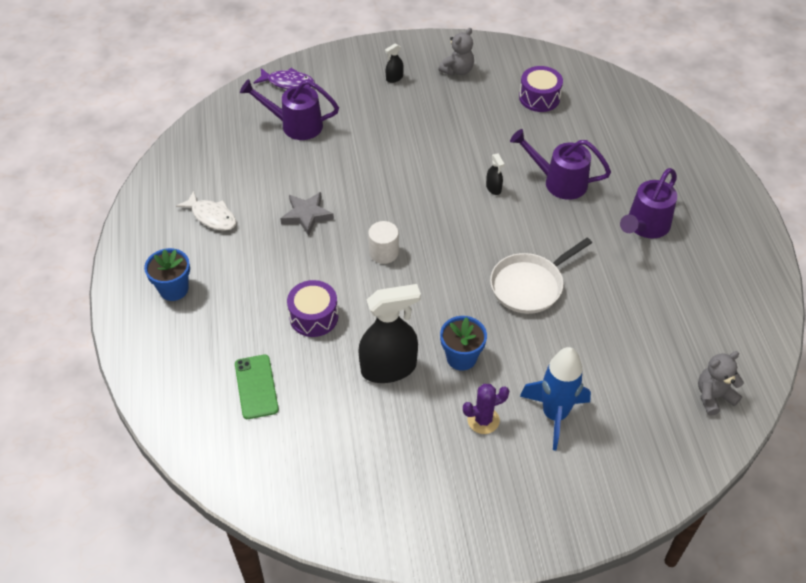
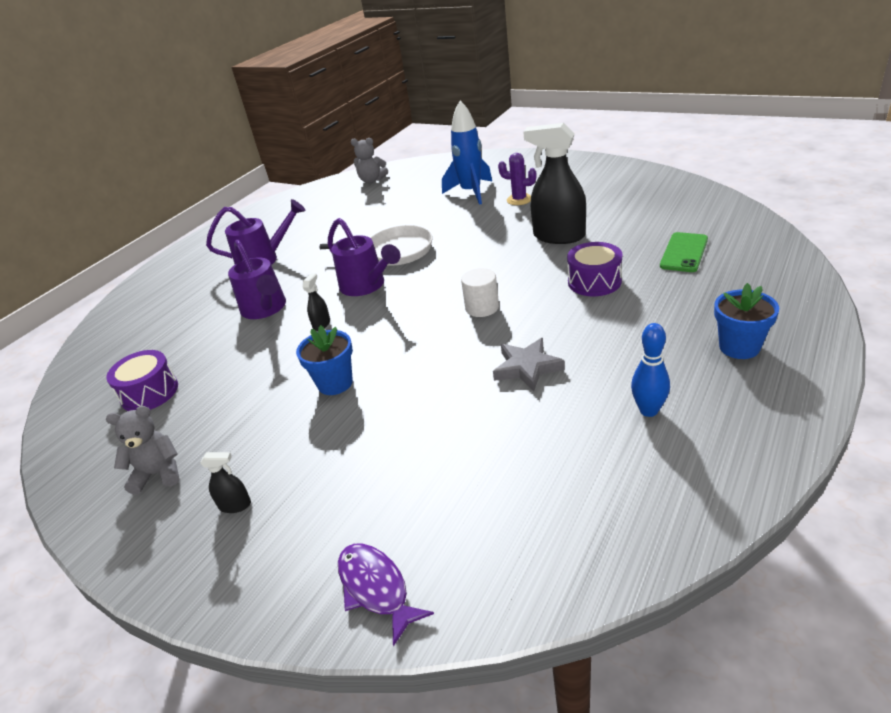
camera: 135 degrees left, 15 degrees down
(212, 216) = (648, 410): white fish -> blue bowling pin
(295, 125) = (437, 495): purple watering can -> purple watering can (366, 286)
(461, 357) = (497, 228): blue flower pot -> blue flower pot (335, 383)

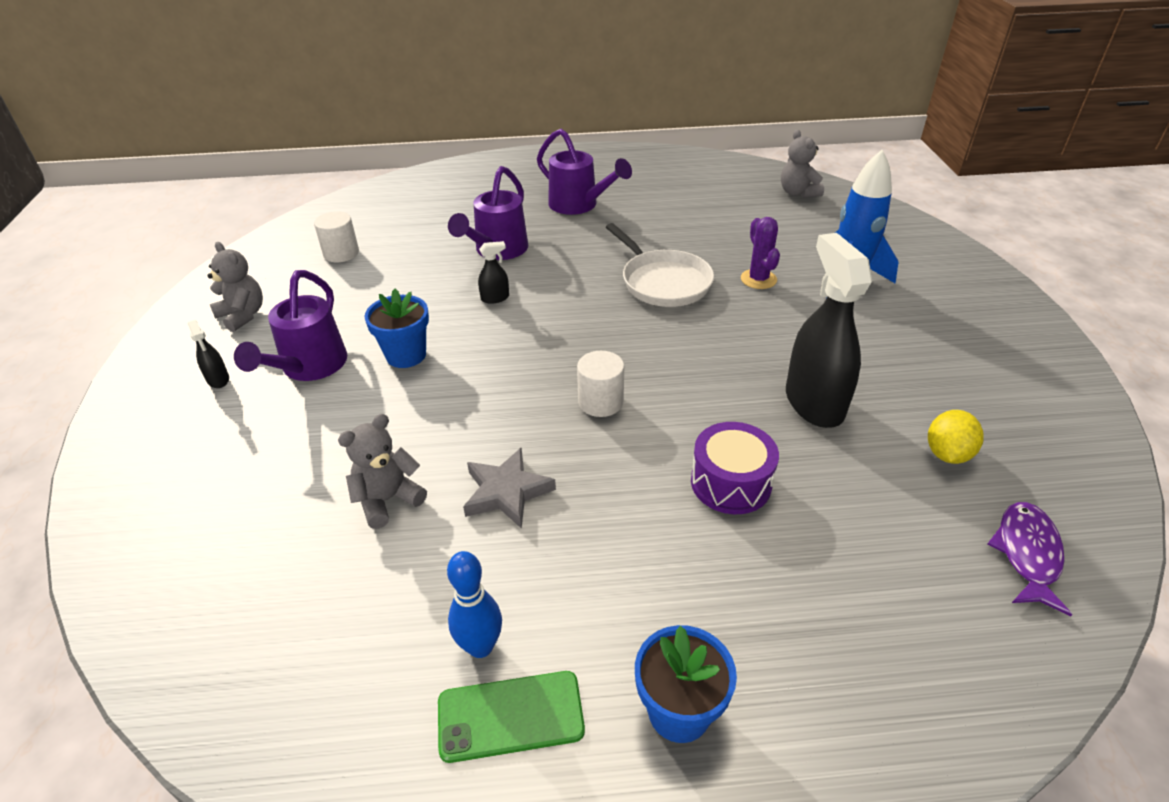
camera: 50 degrees right, 5 degrees up
(149, 393) = (341, 253): purple drum -> white cylinder
(366, 286) = (582, 294): purple watering can -> purple watering can (309, 367)
(376, 588) = (138, 522): purple fish -> purple fish (1027, 554)
(485, 426) = (388, 500): none -> grey teddy bear
(519, 200) = (872, 327): purple cactus -> purple cactus (758, 279)
(631, 213) = (947, 454): none -> yellow lemon
(684, 252) = (887, 557): green phone -> green phone (510, 716)

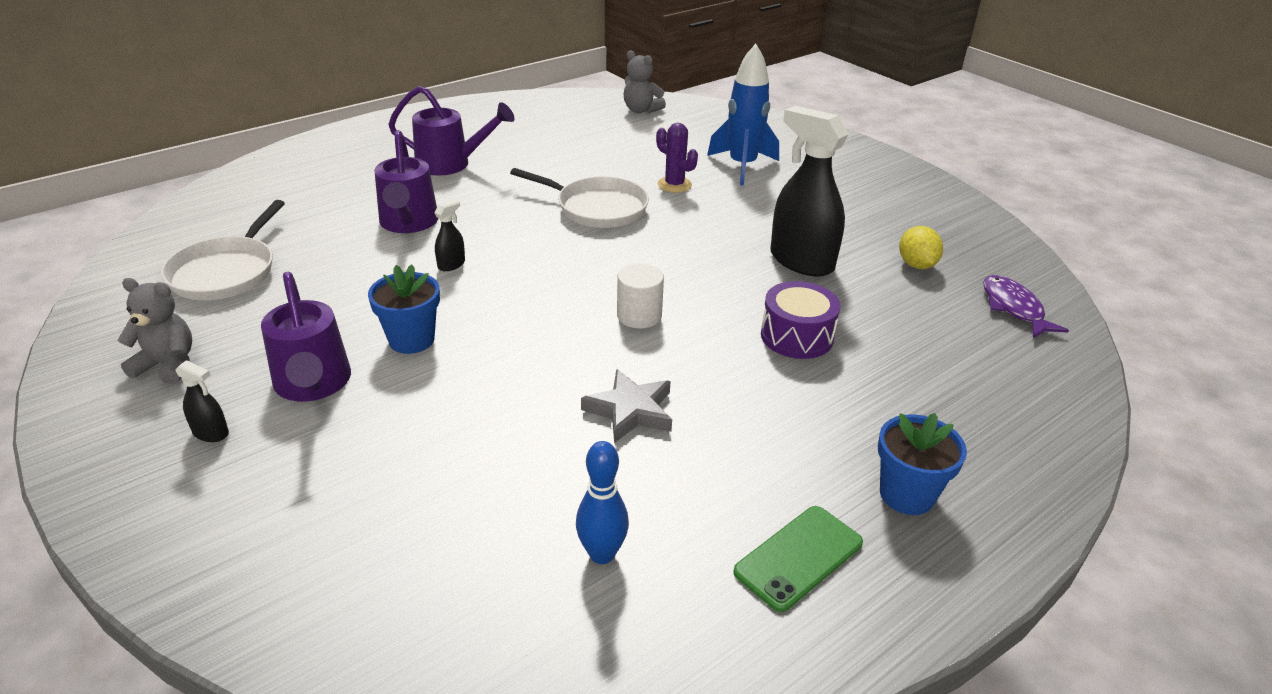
camera: 35 degrees left, 5 degrees down
(341, 253) = (226, 272): white cylinder -> white pan
(388, 500) = (528, 460): grey teddy bear -> none
(480, 646) = (727, 525): blue bowling pin -> blue bowling pin (602, 554)

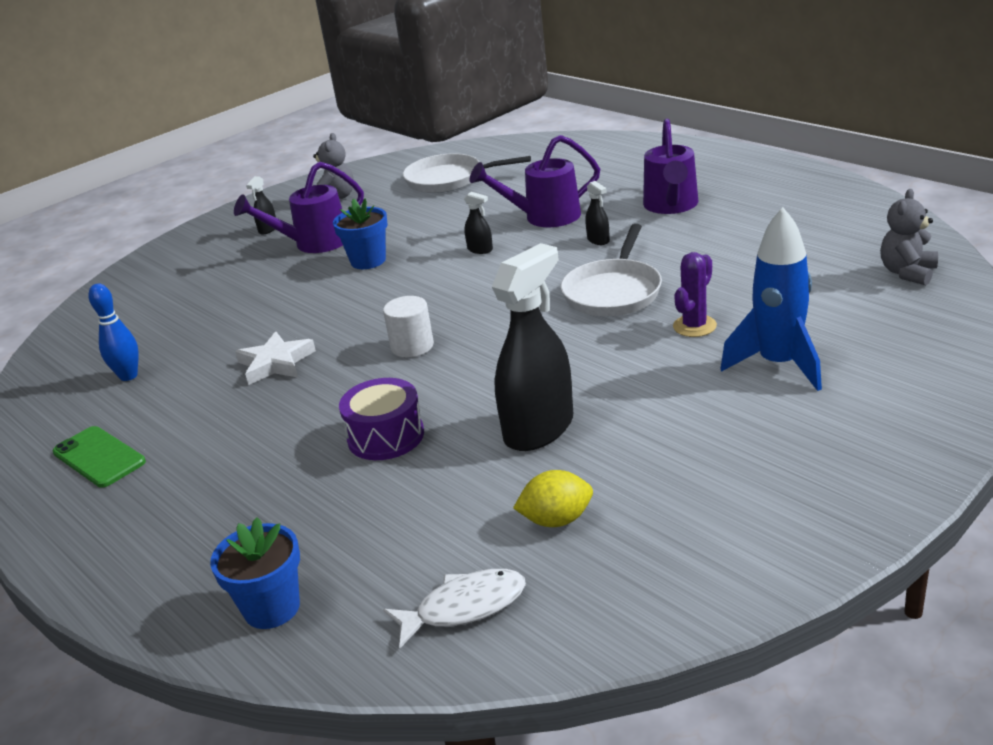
camera: 90 degrees right, 5 degrees down
(489, 203) = (598, 240): none -> black spray bottle
(630, 411) = (275, 363): grey star -> white star
(907, 494) = (149, 511): blue flower pot -> blue flower pot (272, 608)
(1014, 308) = (464, 607): purple fish -> white fish

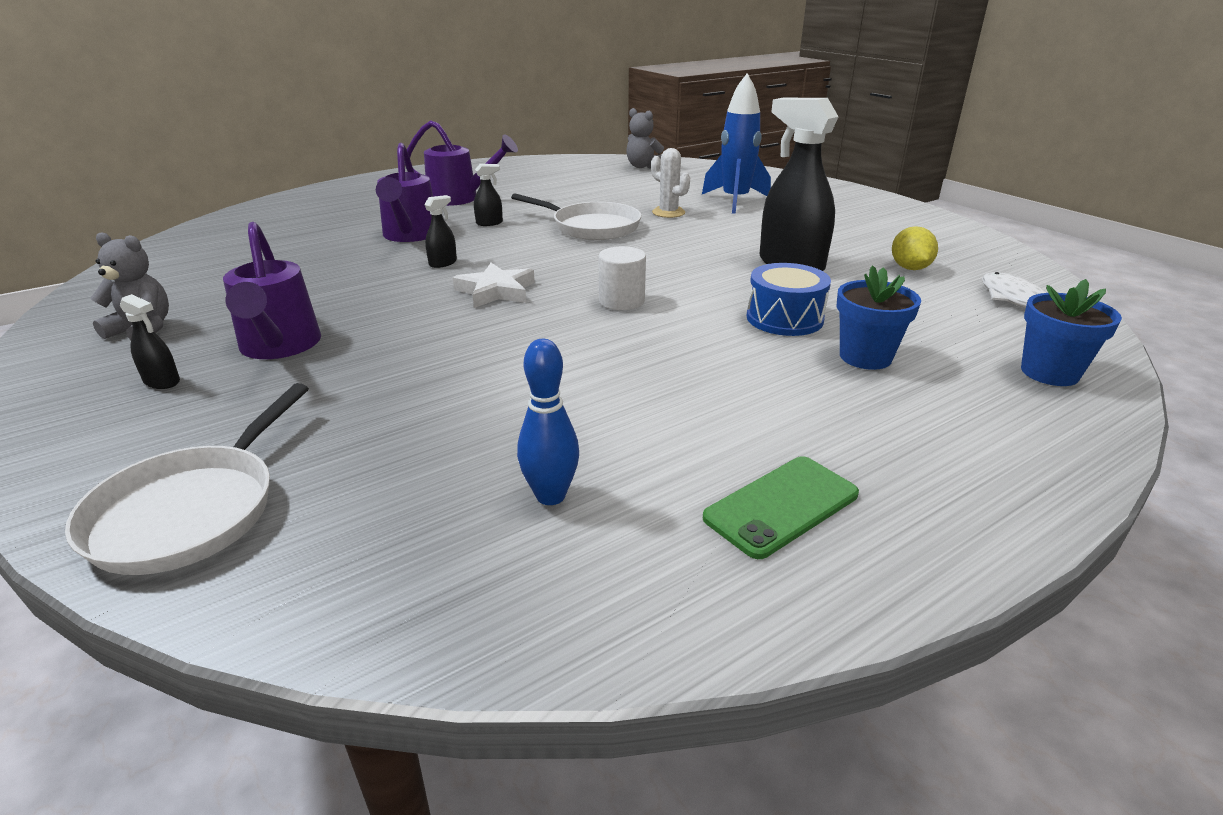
camera: 85 degrees left, 0 degrees up
(275, 363) = (602, 373): white star -> white star (496, 291)
(368, 261) = (388, 315): blue flower pot -> blue flower pot (865, 357)
(386, 436) = (784, 318): purple drum -> blue drum
(449, 179) = (227, 266): white pan -> white pan (191, 511)
(694, 326) = (668, 212): purple cactus -> white cactus

